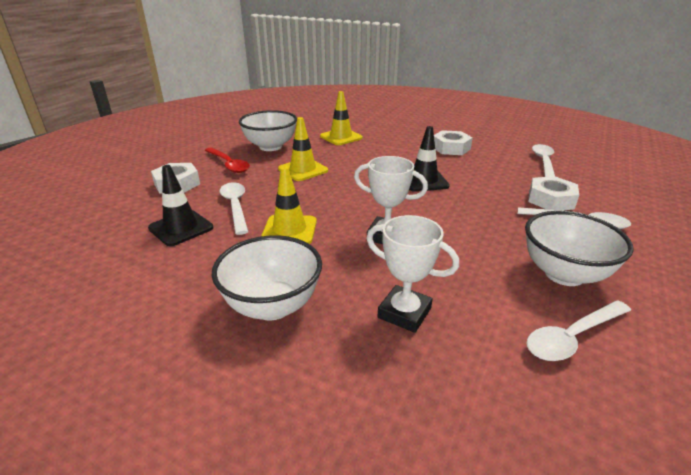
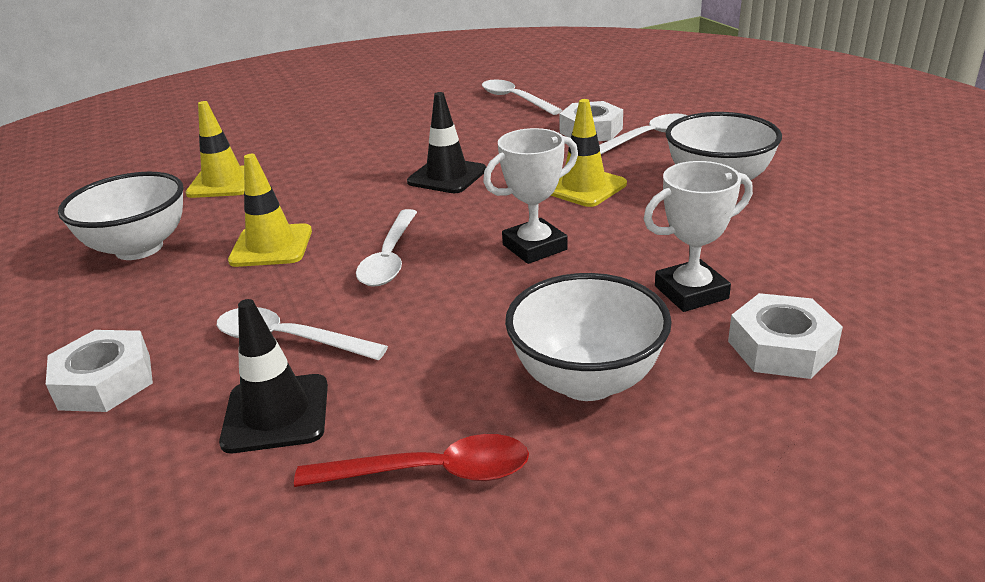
camera: 50 degrees left, 0 degrees up
(228, 164) = (129, 306): red spoon -> red spoon (430, 472)
(289, 230) = (426, 312): yellow traffic cone -> yellow traffic cone (584, 187)
(451, 148) = (396, 128): white nut -> white nut (781, 347)
(572, 337) = (805, 222): white spoon -> white spoon (389, 258)

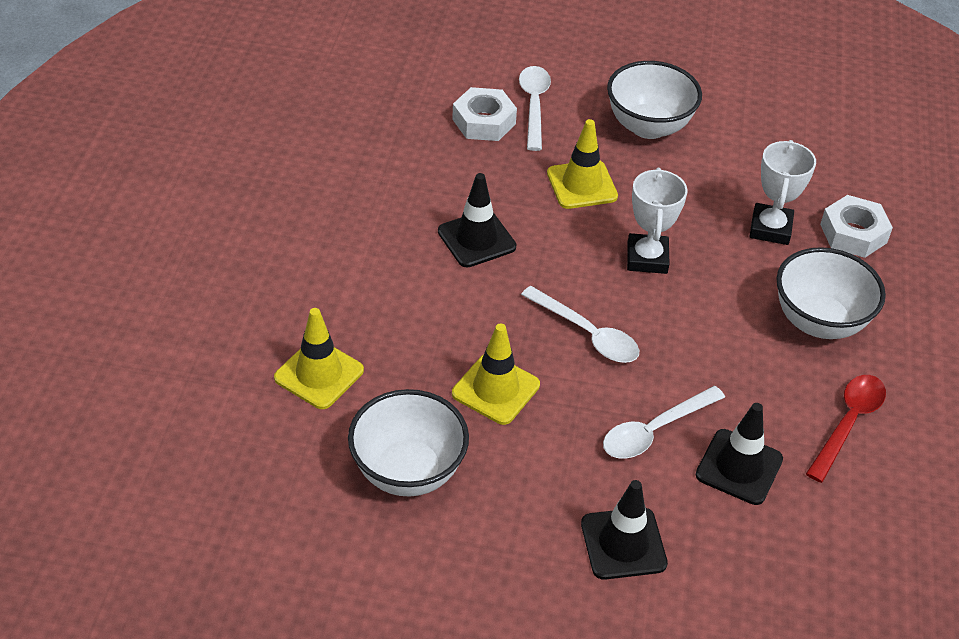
camera: 60 degrees left, 15 degrees up
(105, 381) = (623, 544): white nut -> black traffic cone
(515, 99) = (355, 118): white spoon -> none

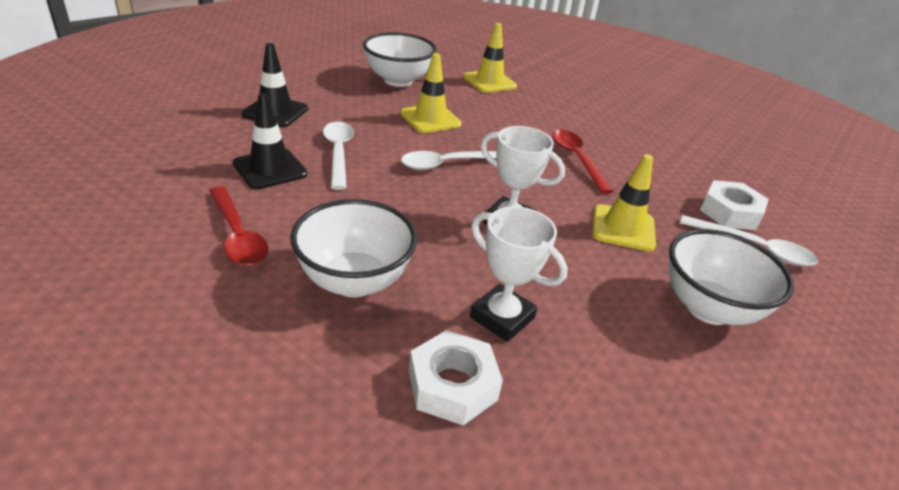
camera: 115 degrees right, 10 degrees down
(476, 239) = (577, 159): black traffic cone -> red spoon

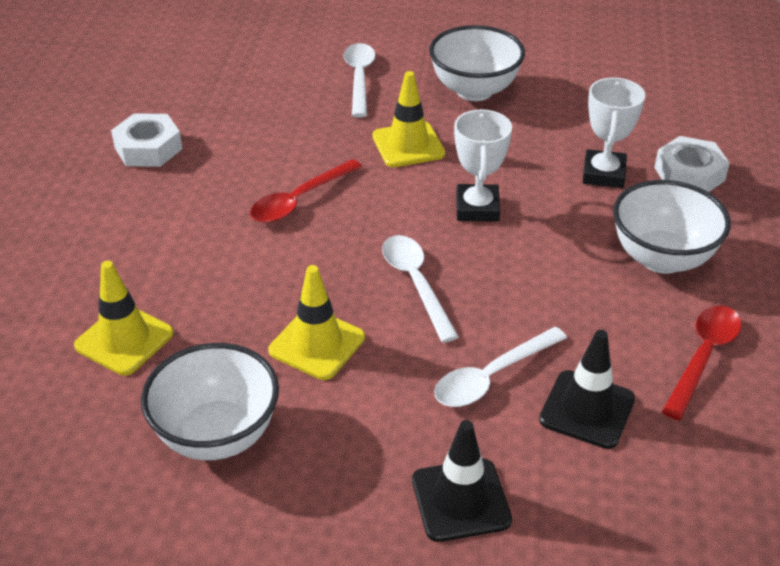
camera: 115 degrees left, 5 degrees up
(448, 164) = (416, 284): white spoon -> white spoon turned 150 degrees counterclockwise
(730, 212) = (309, 95): white nut -> white nut (148, 148)

